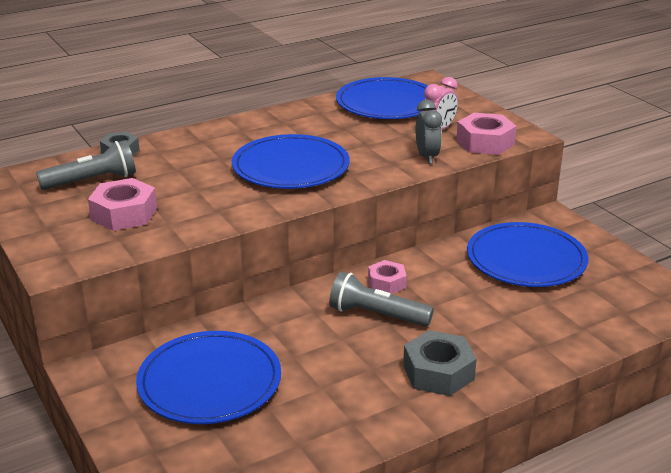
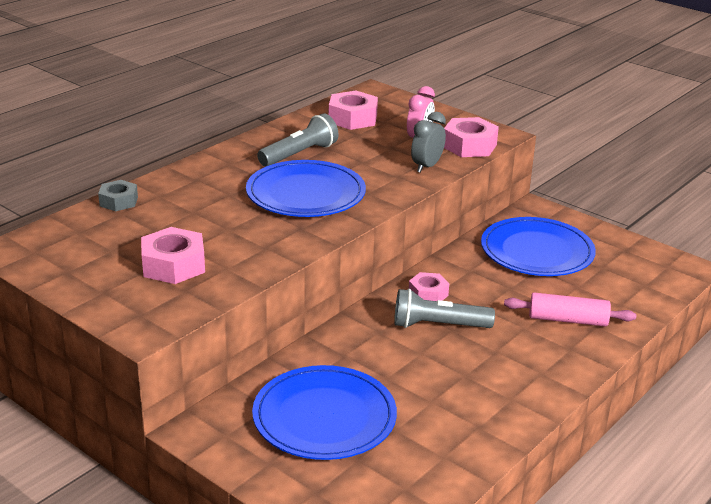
camera: 20 degrees left, 0 degrees up
(92, 181) = (113, 236): grey flashlight -> grey flashlight (299, 154)
(387, 103) = (352, 118): blue plate -> pink nut
(427, 157) = (426, 166): grey clock -> grey clock turned 120 degrees counterclockwise
(438, 372) = (525, 367): grey nut -> none
(515, 333) = (567, 320): none -> pink rolling pin

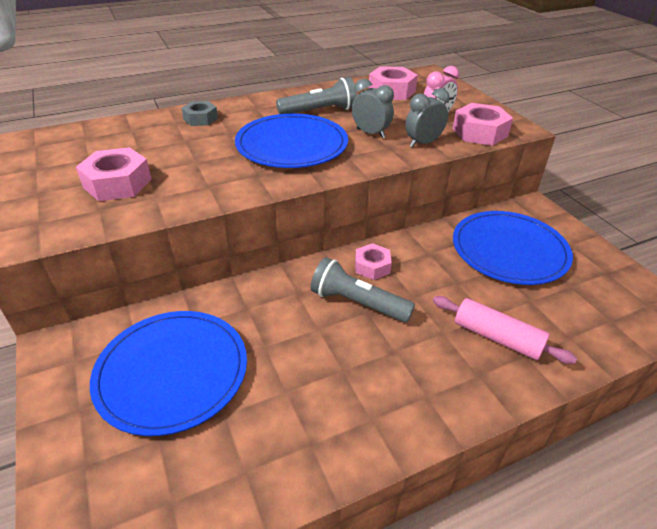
camera: 25 degrees right, 10 degrees up
(119, 201) = (141, 120): grey nut -> grey nut (200, 119)
(370, 167) = (370, 133): none -> grey clock

